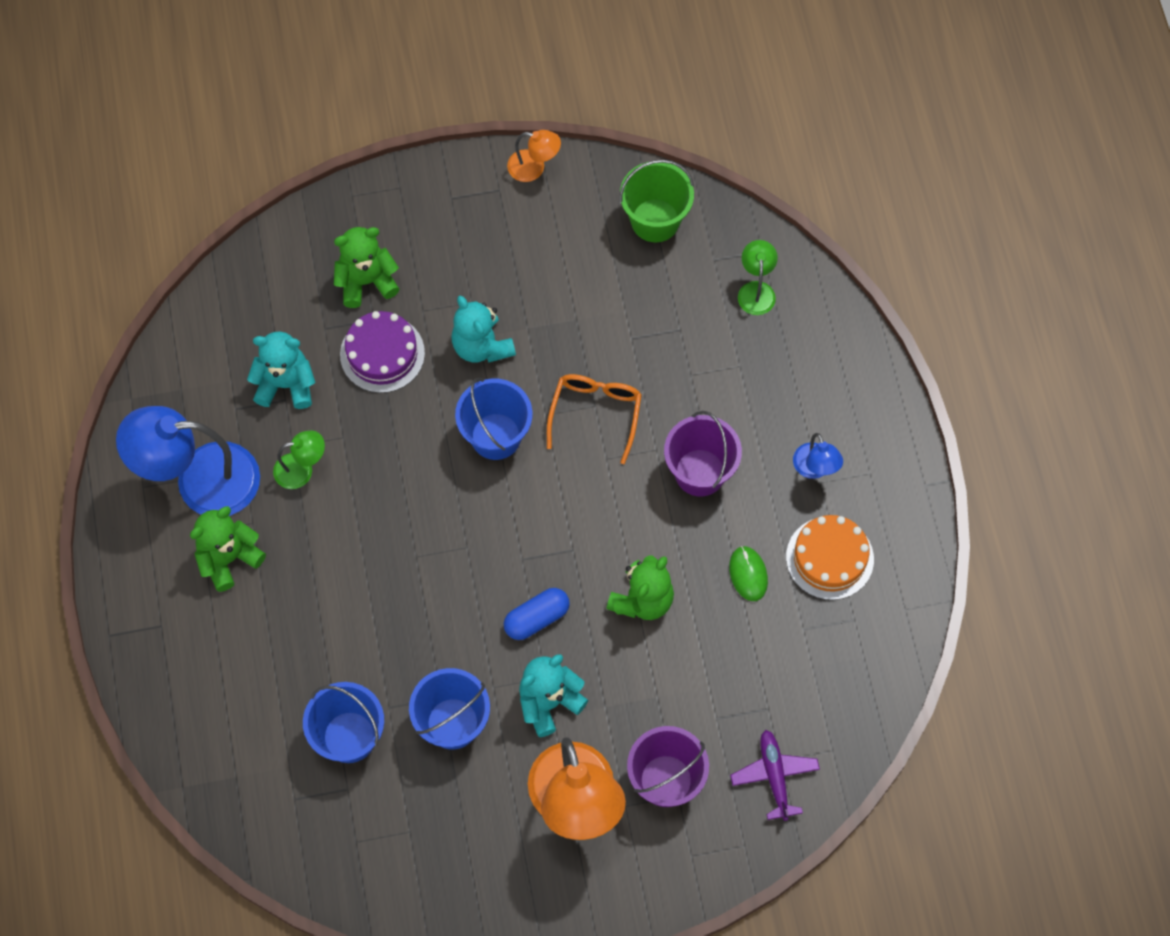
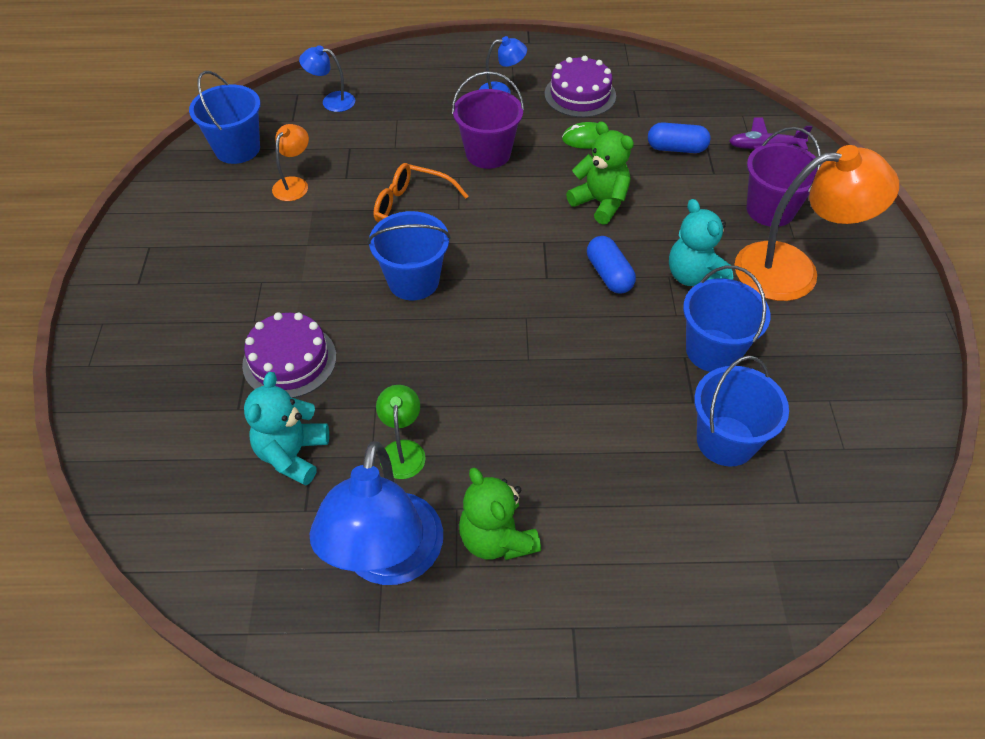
camera: 80 degrees left, 15 degrees down
(366, 281) = (198, 364): green teddy bear -> none
(482, 346) = (313, 280): turquoise teddy bear -> none
(534, 168) = (139, 219): orange lamp -> orange lamp (294, 184)
(655, 220) = (237, 149): green bucket -> blue bucket
(751, 675) = (676, 148): none -> blue capsule
(756, 290) = (331, 101): green lamp -> blue lamp
(829, 558) = (580, 95): orange cake -> purple cake

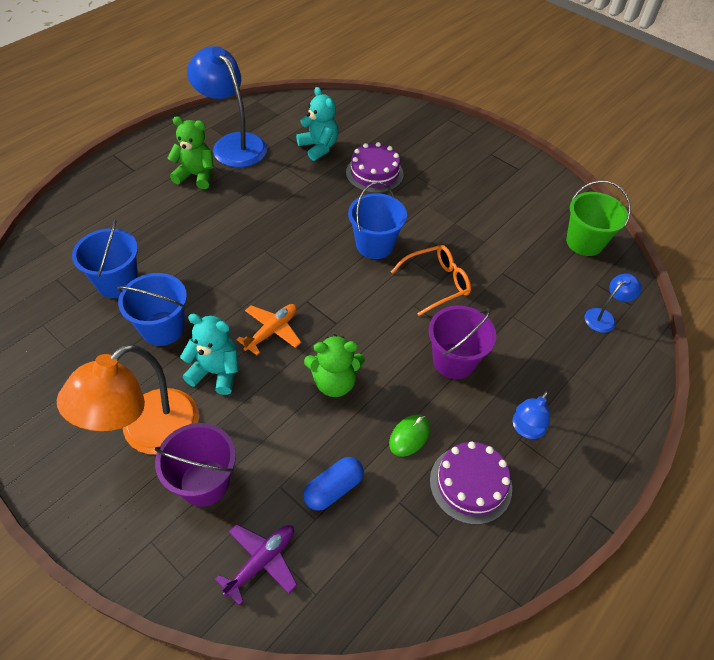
camera: 130 degrees right, 0 degrees up
(237, 149) = (584, 242): blue bucket -> green bucket
(294, 184) = (519, 247): orange lamp -> none
(403, 450) = (275, 177): green lamp -> none
(609, 274) = (272, 331): blue capsule -> orange plane

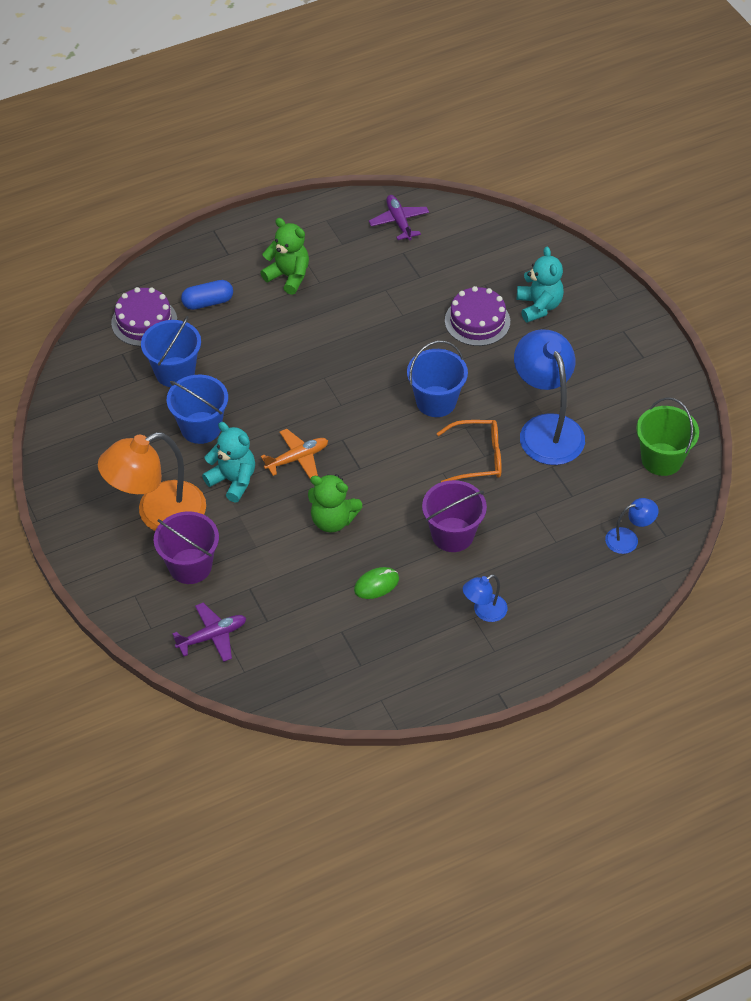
camera: 25 degrees right, 0 degrees up
(233, 144) = (341, 247): blue lamp -> blue lamp (546, 428)
(273, 116) = (399, 222): none -> purple plane
(319, 147) = (432, 274): turquoise teddy bear -> turquoise teddy bear (539, 306)
(333, 489) = (292, 604): blue capsule -> blue capsule (208, 302)
(470, 484) = (409, 637): purple cake -> purple cake (144, 321)

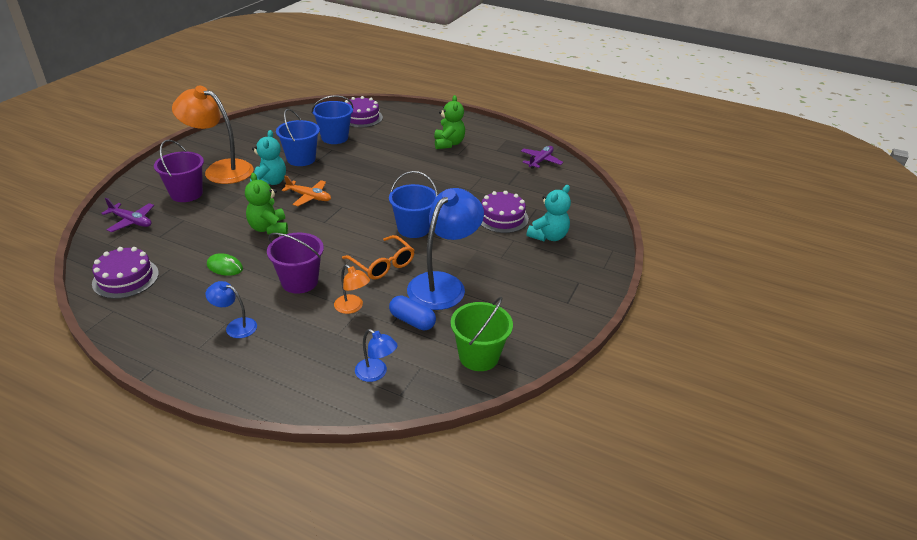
camera: 50 degrees right, 15 degrees down
(208, 302) = (397, 129): blue capsule -> blue capsule (412, 321)
(329, 673) = (125, 278): none -> purple cake
(526, 513) = (352, 307): none -> orange lamp

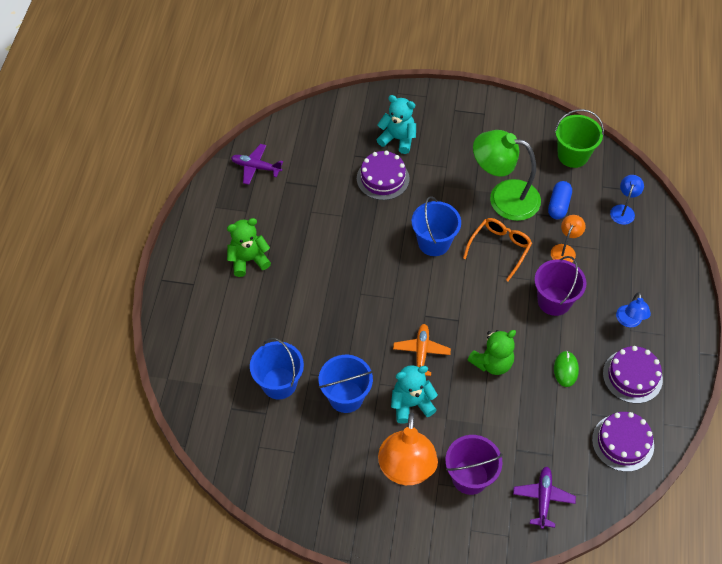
camera: 105 degrees left, 20 degrees up
(361, 117) = (212, 375): purple cake -> purple cake (632, 376)
(443, 284) = (503, 197): blue lamp -> green lamp

